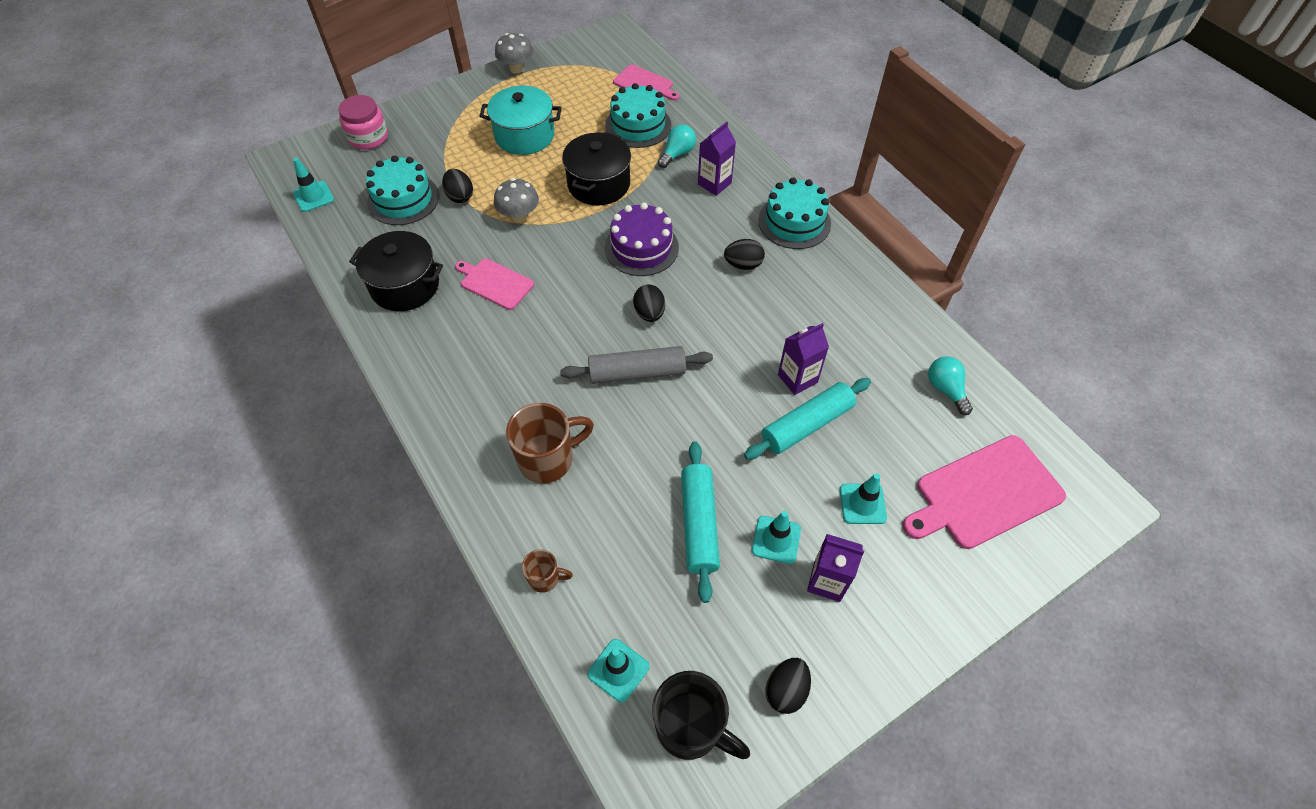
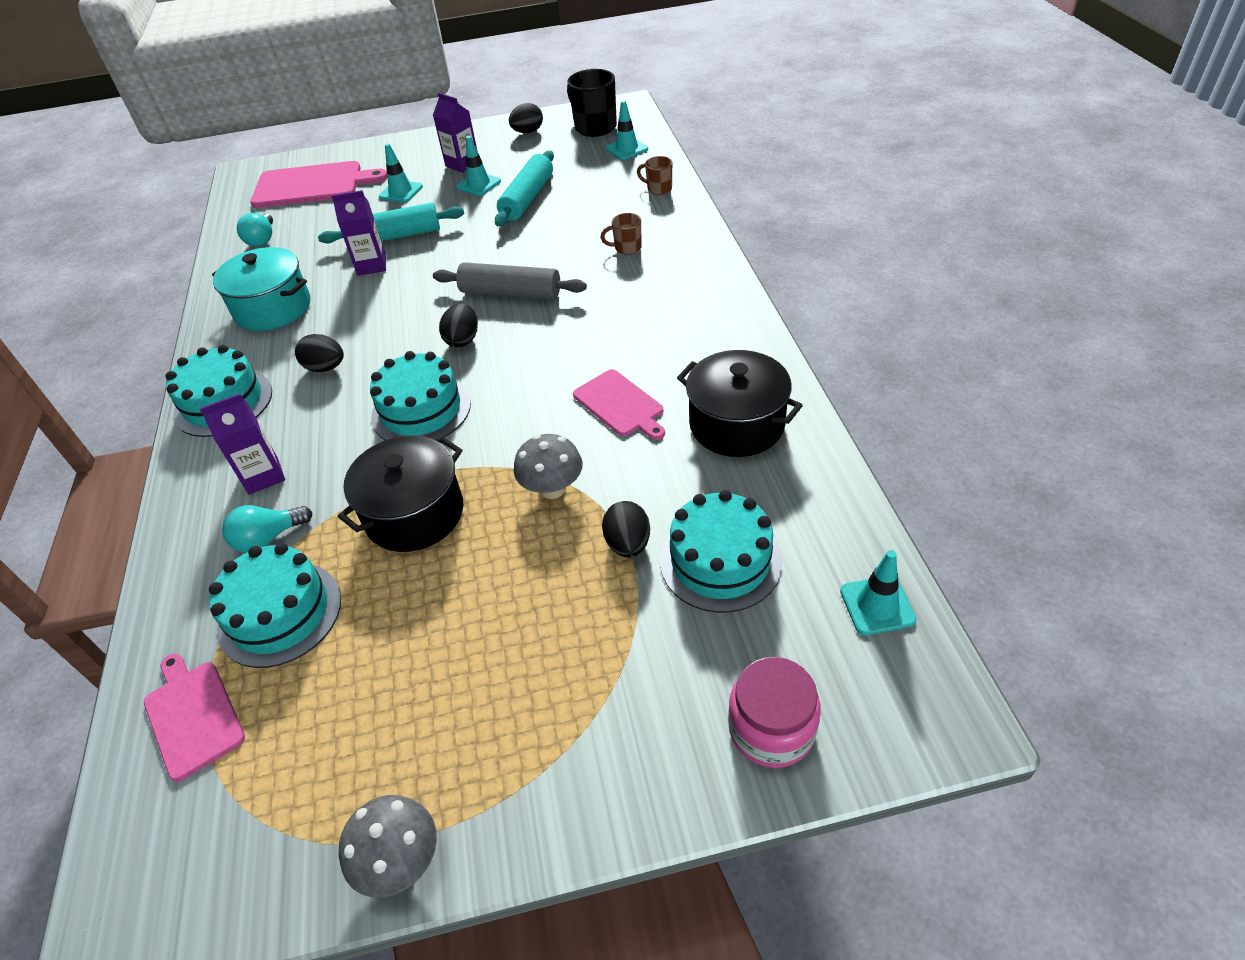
camera: 155 degrees left, 10 degrees down
(524, 135) = (476, 645): turquoise pot -> turquoise pot (273, 308)
(548, 459) = (627, 248): brown mug -> brown mug, size x0.52
(641, 248) = (421, 410): purple cake -> turquoise cake

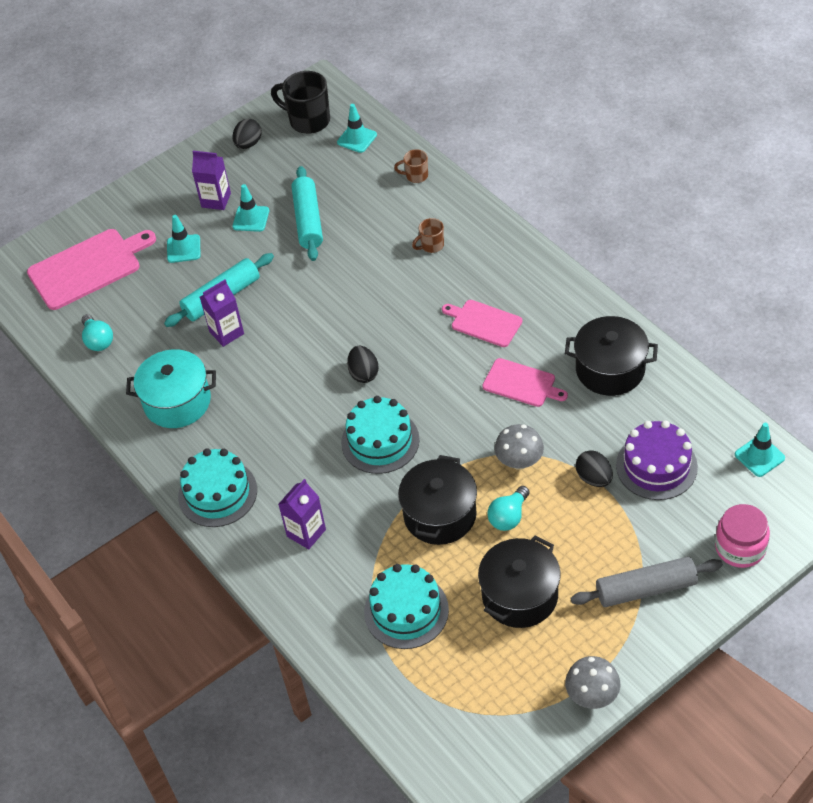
camera: 25 degrees left, 5 degrees up
(193, 715) = (407, 686): pink cutting board -> pink cutting board (484, 322)
(268, 538) = (352, 571): turquoise light bulb -> turquoise light bulb (508, 517)
(325, 368) = (274, 435): black egg -> none
(423, 657) = (520, 595): none -> black pot
(511, 293) = (368, 319): grey rolling pin -> grey rolling pin (646, 589)
(720, 561) = (656, 466): turquoise cake -> purple cake

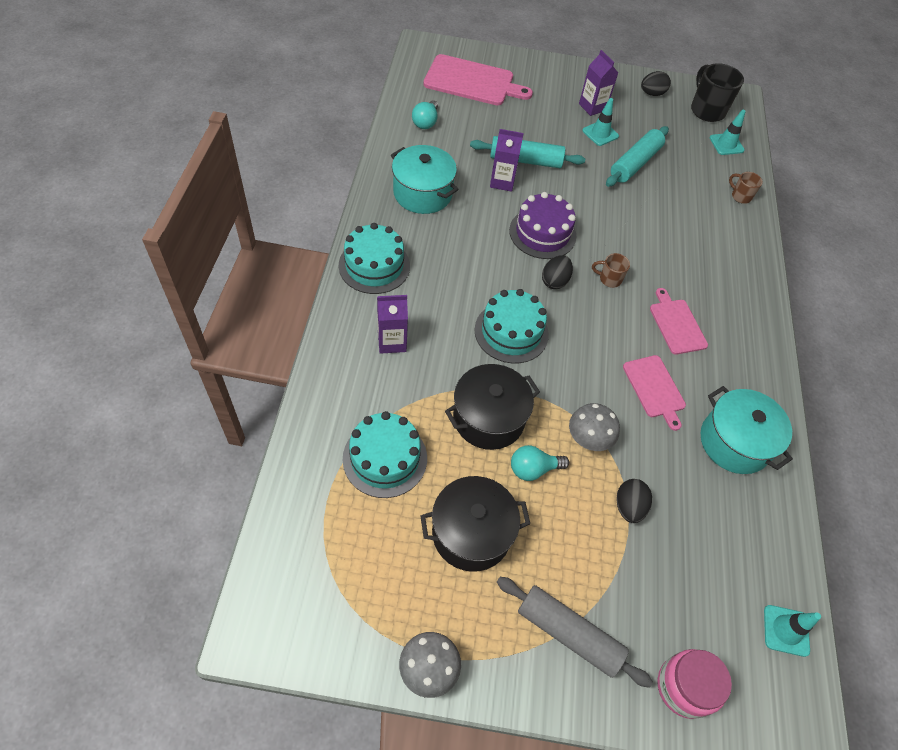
camera: 35 degrees right, 5 degrees up
(183, 249) = (538, 116): turquoise traffic cone -> none
(431, 245) = (699, 245): brown mug -> brown mug (609, 279)
(610, 369) = (734, 442): black pot -> turquoise pot
(656, 466) = (688, 548): purple cake -> purple cake (542, 233)

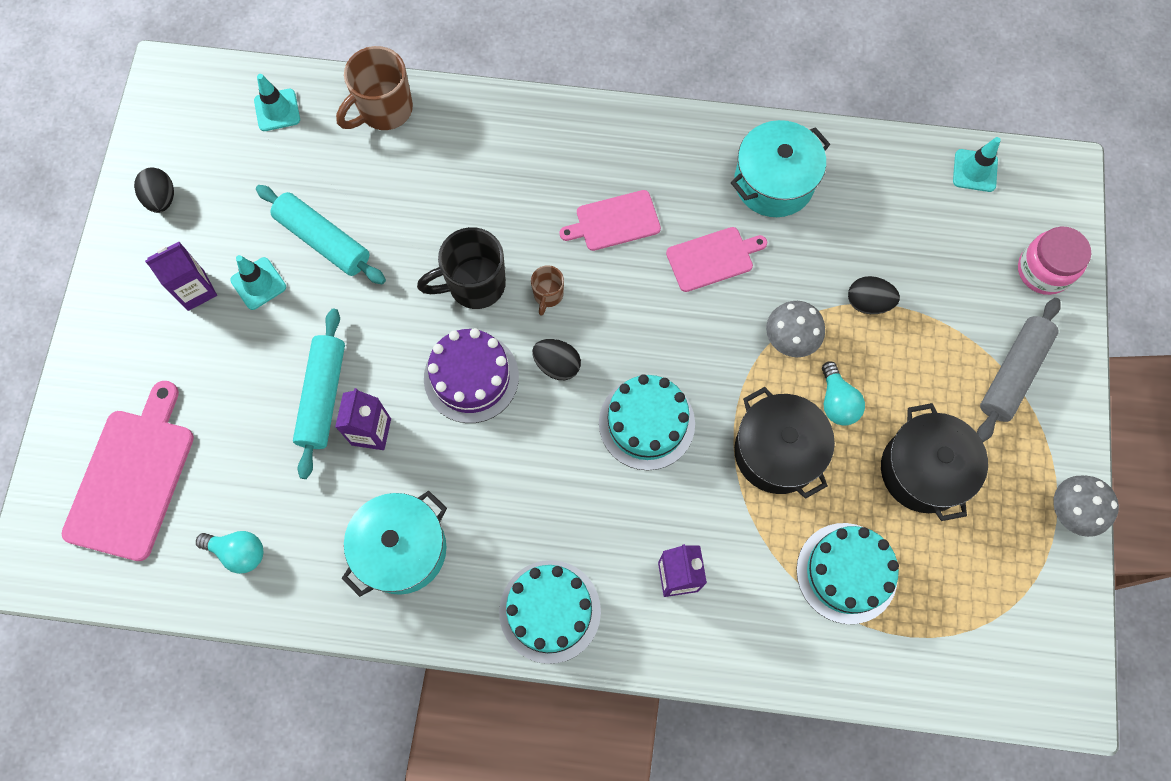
camera: 85 degrees left, 15 degrees up
(706, 110) = (201, 125): black mug -> black mug (474, 284)
(740, 196) = (384, 110): brown mug -> brown mug, size x1.92

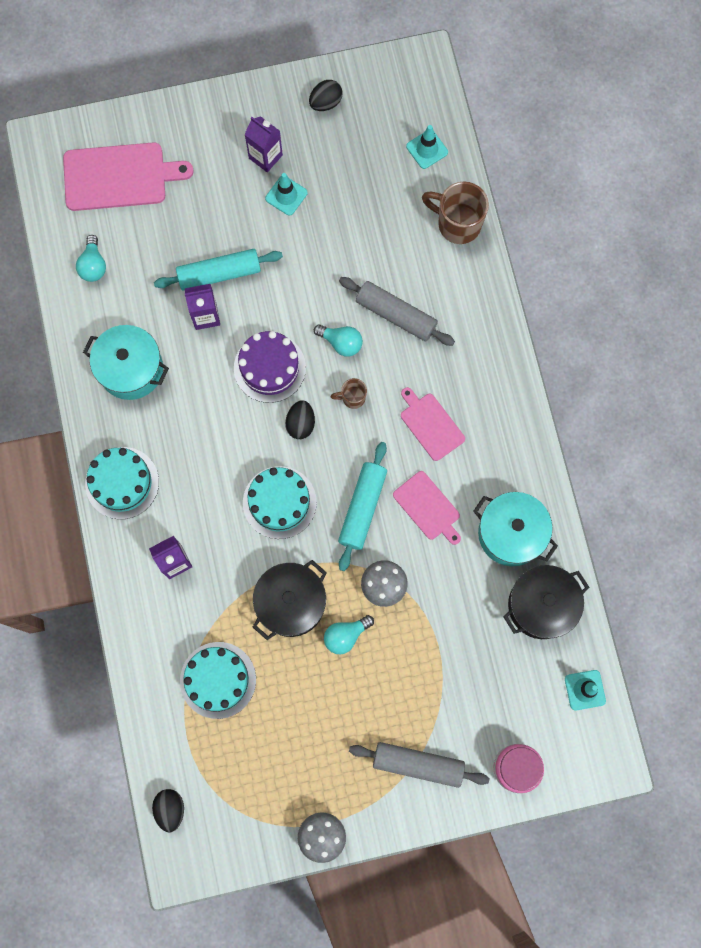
camera: 70 degrees right, 5 degrees up
(323, 240) = (336, 225): turquoise rolling pin -> turquoise rolling pin (362, 508)
(465, 213) = (396, 315): none -> grey rolling pin
(474, 284) = (341, 343): black mug -> turquoise light bulb
(868, 302) = (435, 636): black egg -> black egg (170, 809)
(923, 470) = (314, 715): black pot -> black pot (541, 605)

